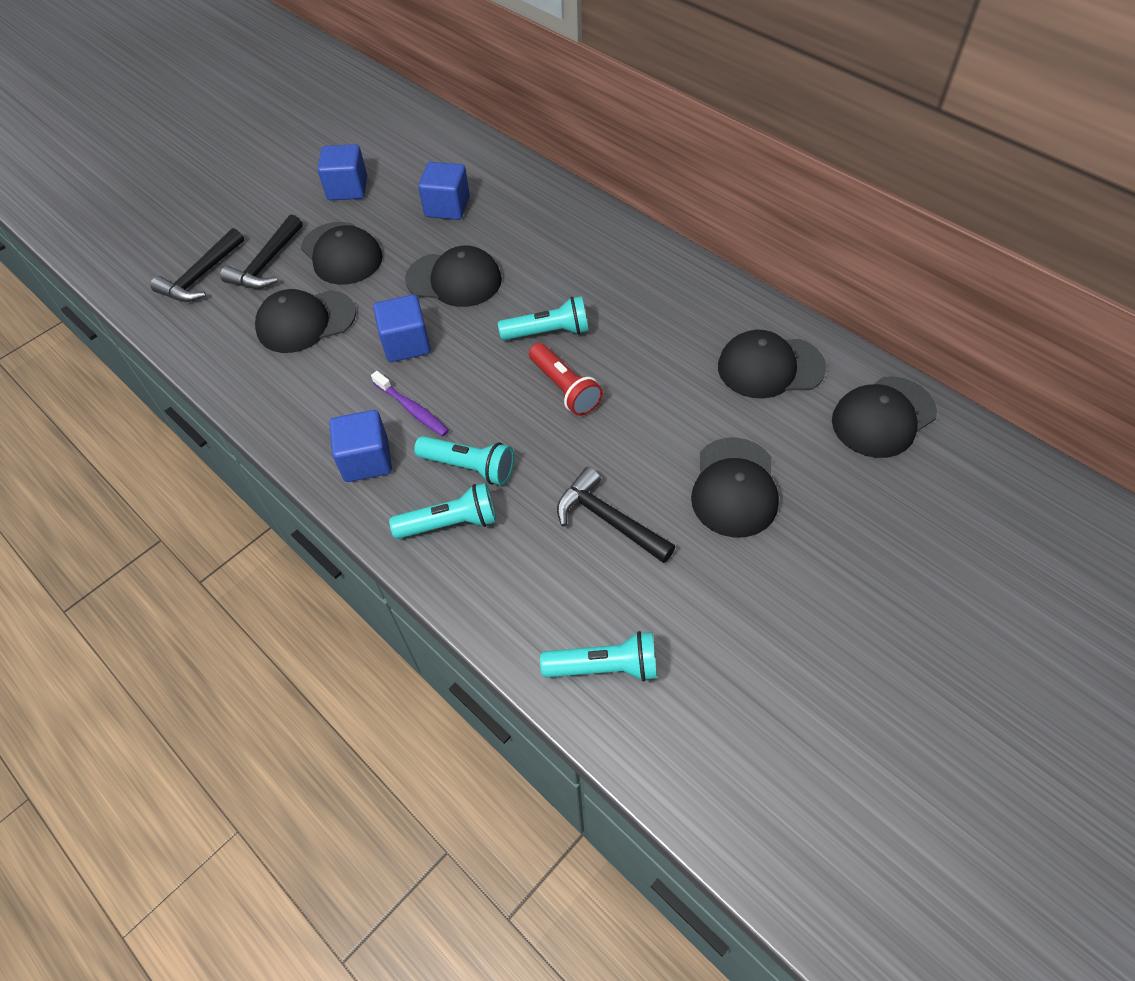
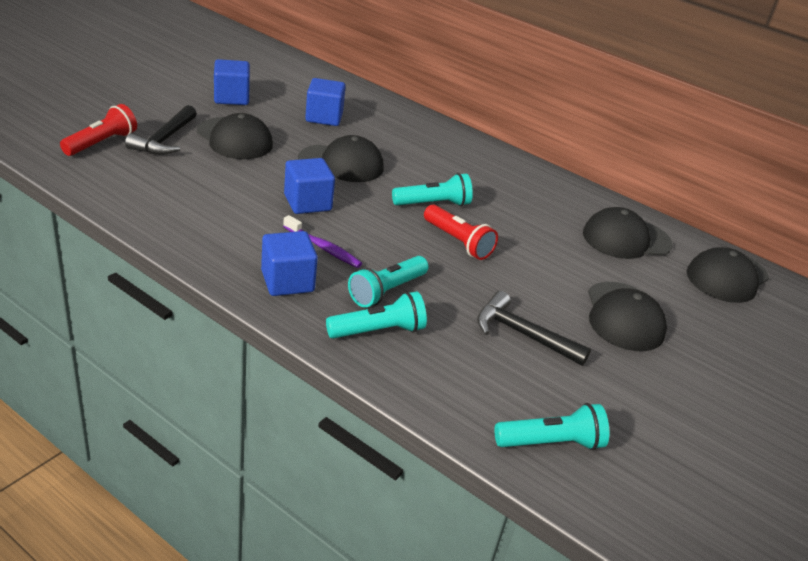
camera: 15 degrees left, 20 degrees down
(201, 276) = (102, 143): black hammer -> red flashlight
(306, 322) = (209, 181): black cap -> none
(469, 467) = (386, 291): turquoise flashlight -> turquoise flashlight turned 120 degrees clockwise

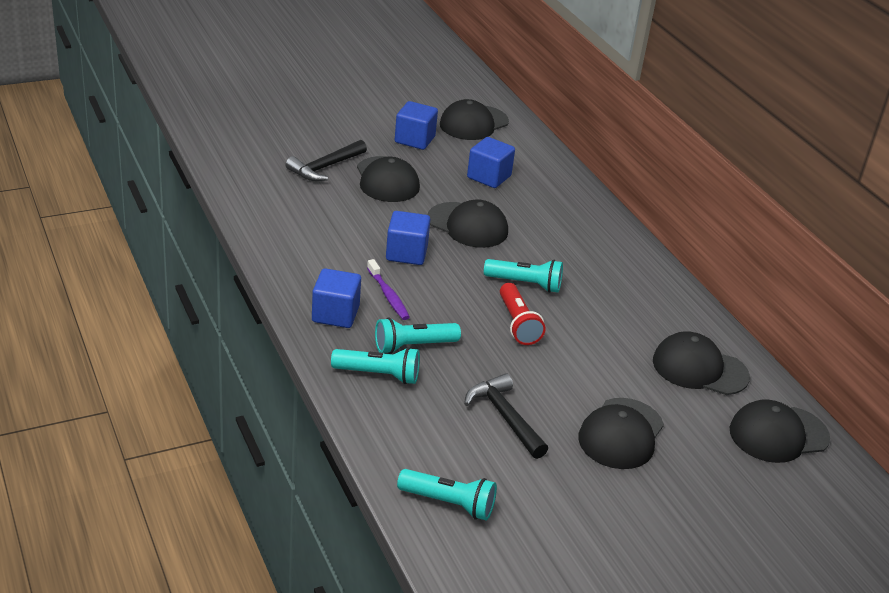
camera: 30 degrees right, 0 degrees up
(102, 143) = (270, 159): red flashlight -> none
(273, 74) = (473, 123): none -> black cap

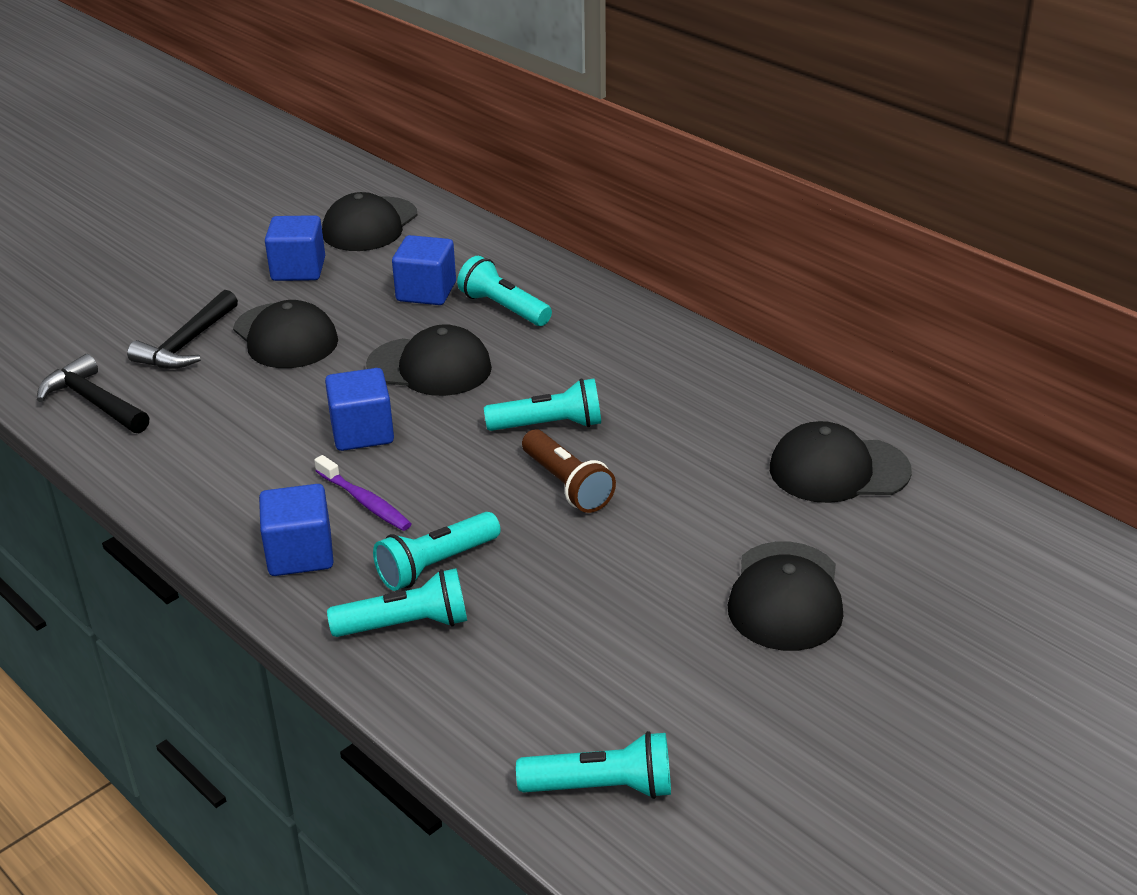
camera: 15 degrees left, 0 degrees up
(504, 417) = (616, 626): black hammer -> black hammer (93, 402)
(518, 324) = (567, 485): red flashlight -> brown flashlight
(533, 201) = (503, 308): none -> turquoise flashlight
(778, 434) = (985, 527): black cap -> none

